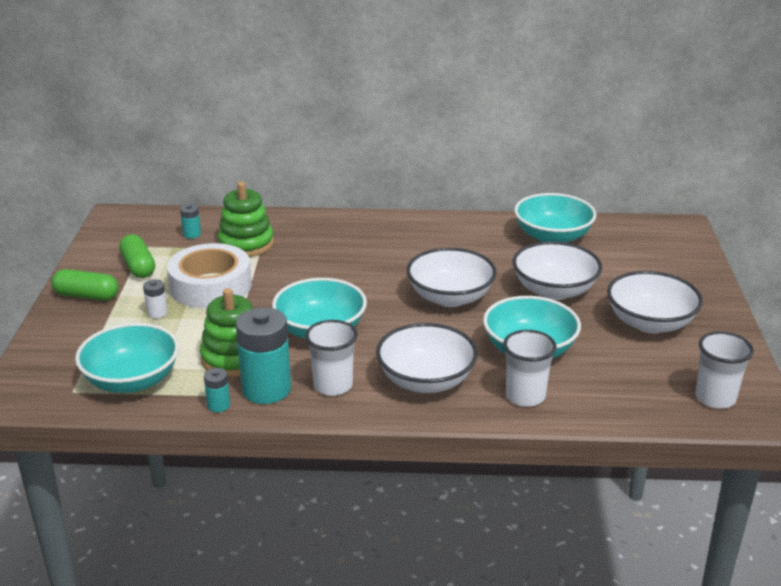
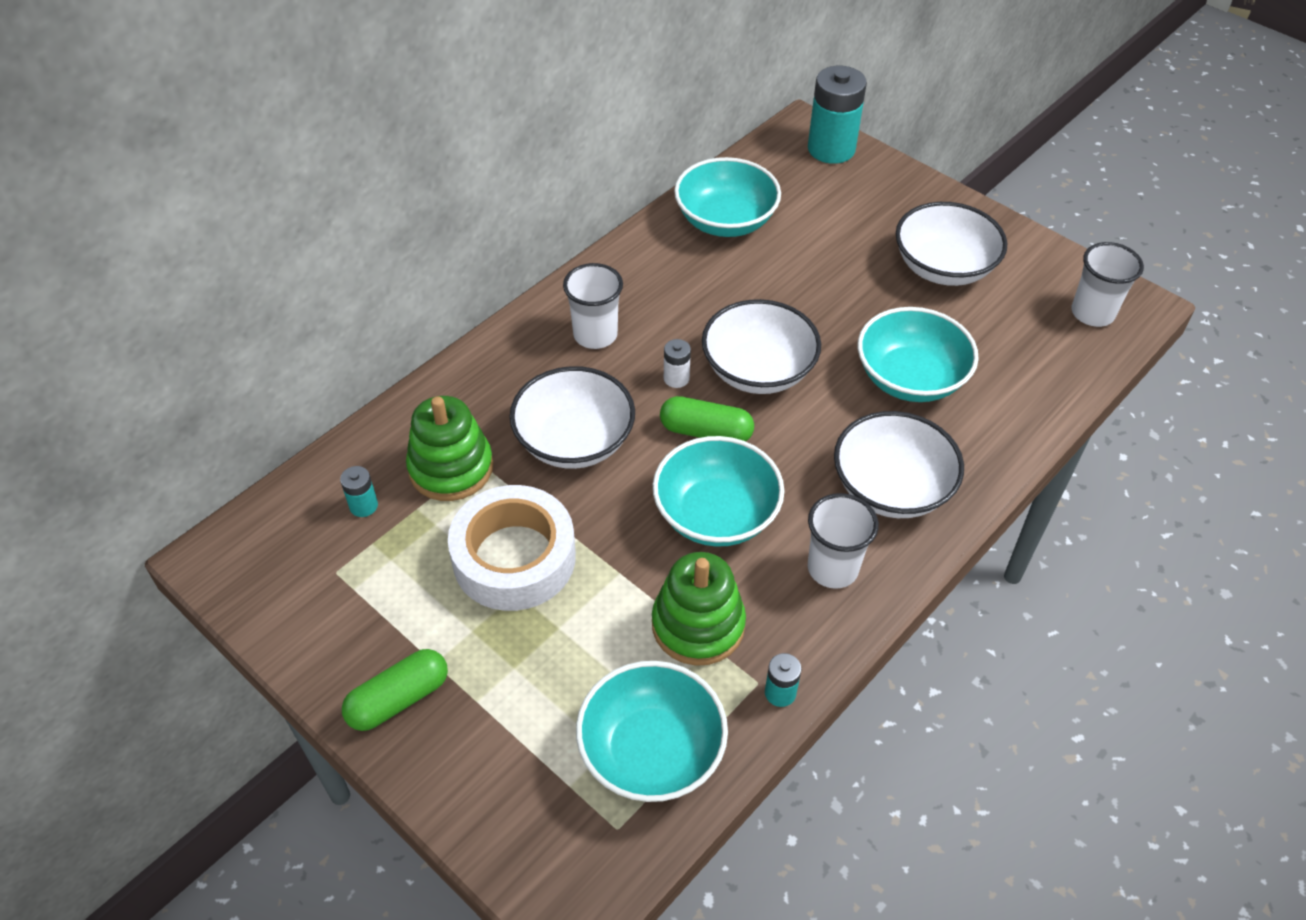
camera: 50 degrees left, 20 degrees up
(138, 266) = (384, 604): green capsule -> green capsule (706, 431)
(157, 313) = (522, 645): white battery -> white battery (676, 378)
(266, 389) = (788, 631): turquoise battery -> turquoise battery (831, 149)
(525, 396) = (982, 433): white cup -> white cup (595, 335)
(554, 290) = (824, 289): white bowl -> white bowl (574, 441)

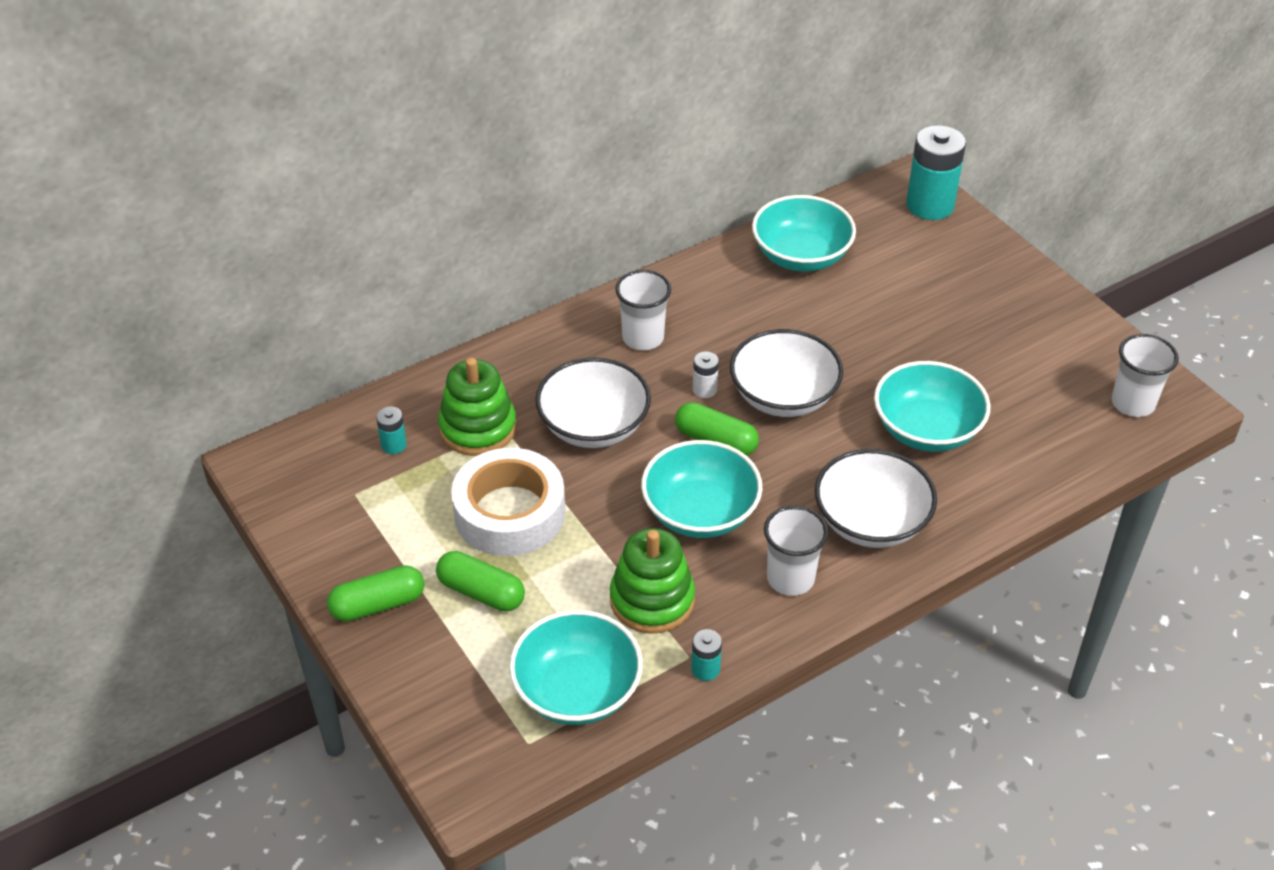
camera: 15 degrees right, 5 degrees down
(510, 658) = (481, 592): none -> green capsule
(943, 267) = (999, 335): white bowl -> none

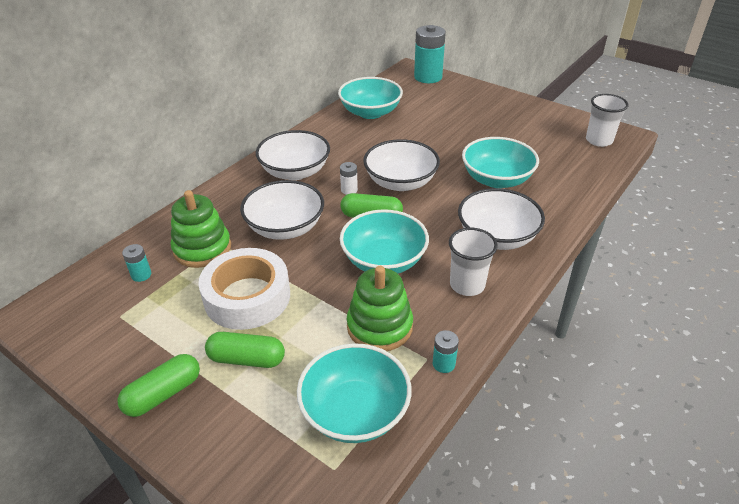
camera: 20 degrees left, 5 degrees down
(643, 338) = (295, 172): white cup -> white bowl

